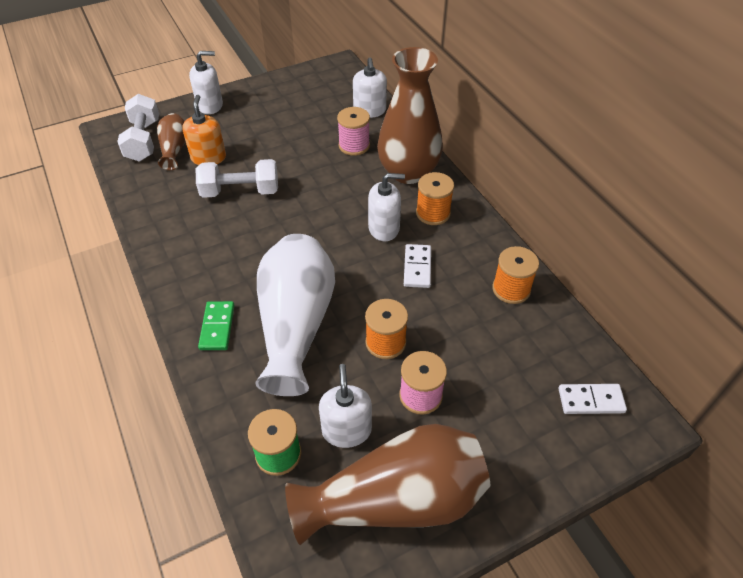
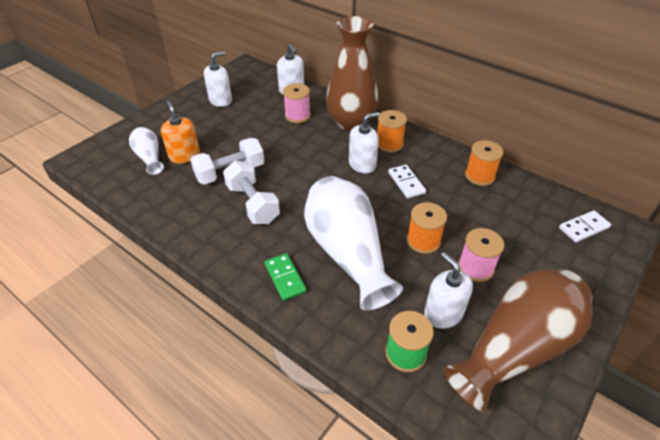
camera: 25 degrees left, 5 degrees down
(143, 140) = (116, 158): white dumbbell -> white dumbbell (253, 203)
(174, 149) = (149, 157): brown vase -> white vase
(210, 105) = (158, 118): white soap dispenser -> white soap dispenser (220, 100)

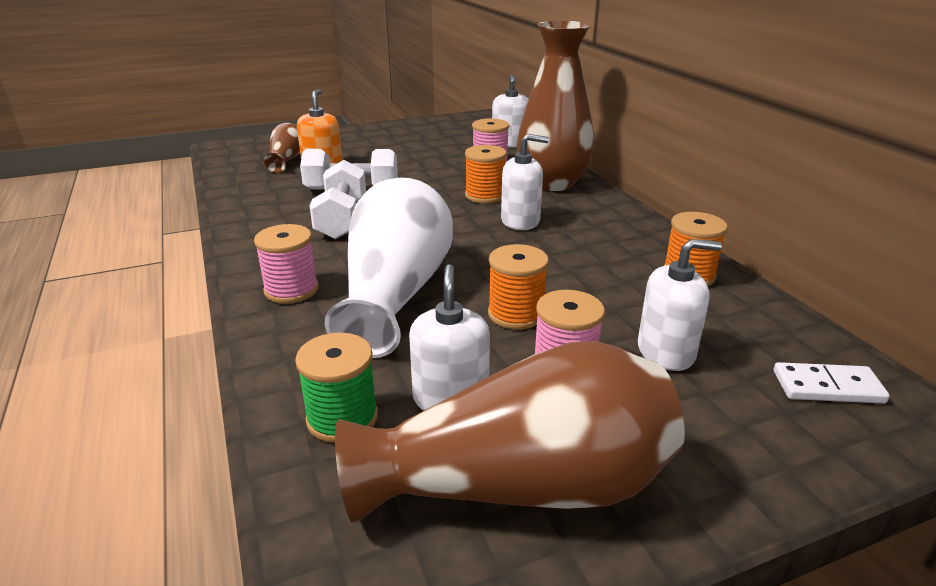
camera: 30 degrees right, 15 degrees down
(149, 157) = (287, 160): white vase -> brown vase
(220, 100) = (417, 136): white soap dispenser -> white soap dispenser (666, 352)
(285, 278) = (291, 290): green domino -> pink spool
(389, 144) = (582, 212): orange spool -> orange spool (485, 195)
(406, 183) = (561, 252): white domino -> none

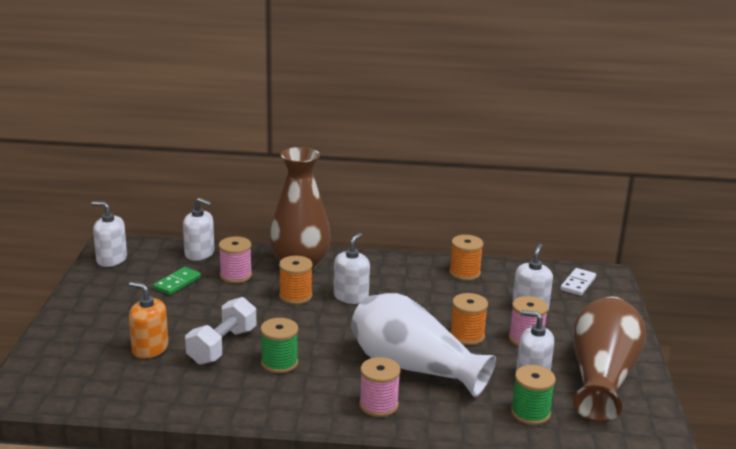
camera: 65 degrees left, 5 degrees down
(287, 160) = (109, 364): brown vase -> none
(342, 219) = (279, 363): white dumbbell -> green spool
(445, 148) = (177, 283): none -> green domino
(454, 122) = (111, 259): none -> white soap dispenser

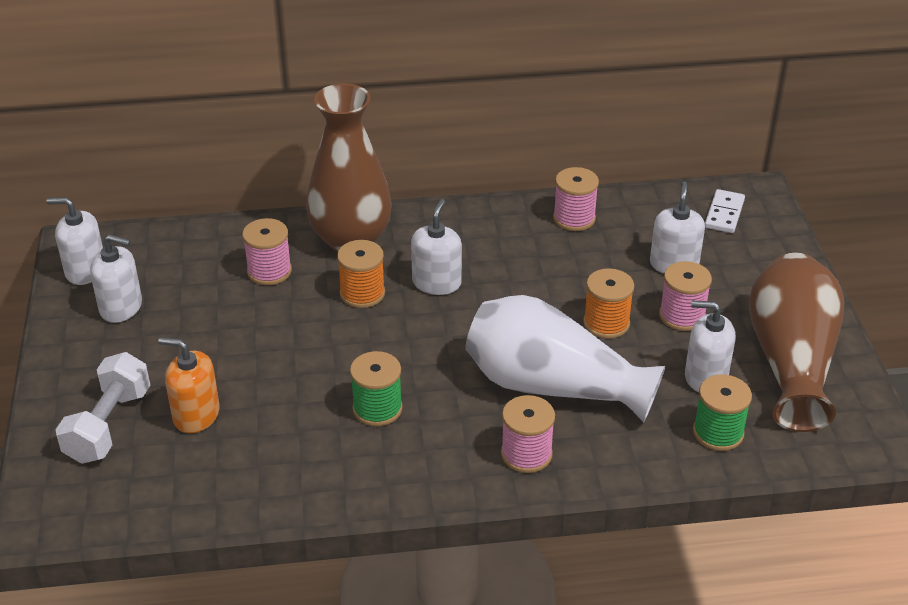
camera: 10 degrees left, 15 degrees up
(177, 283) = (193, 297): green domino -> none
(199, 254) = (206, 241): white soap dispenser -> white soap dispenser (121, 307)
(222, 346) = (292, 394): white dumbbell -> white dumbbell (109, 425)
(464, 273) = (574, 218): orange spool -> pink spool

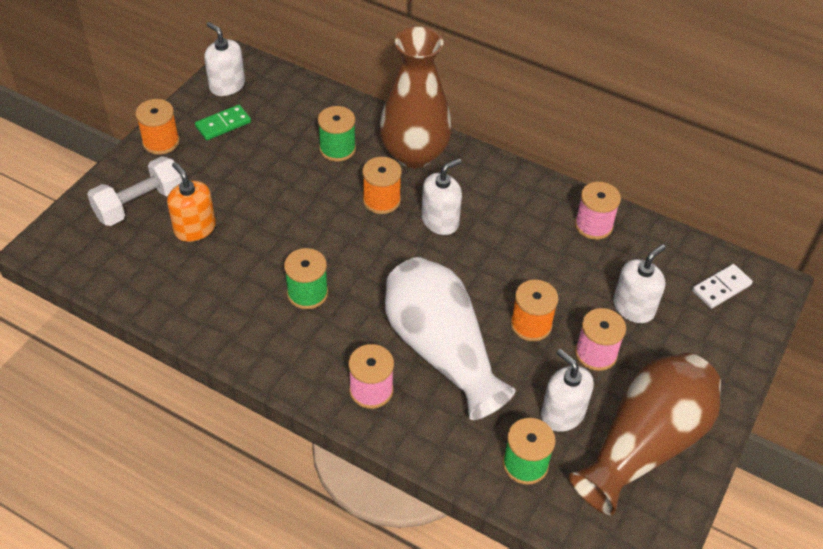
camera: 35 degrees right, 10 degrees up
(67, 357) = (161, 142): none -> orange spool
(121, 307) = (223, 124): white soap dispenser -> green domino
(269, 271) = (337, 149): pink spool -> green spool

